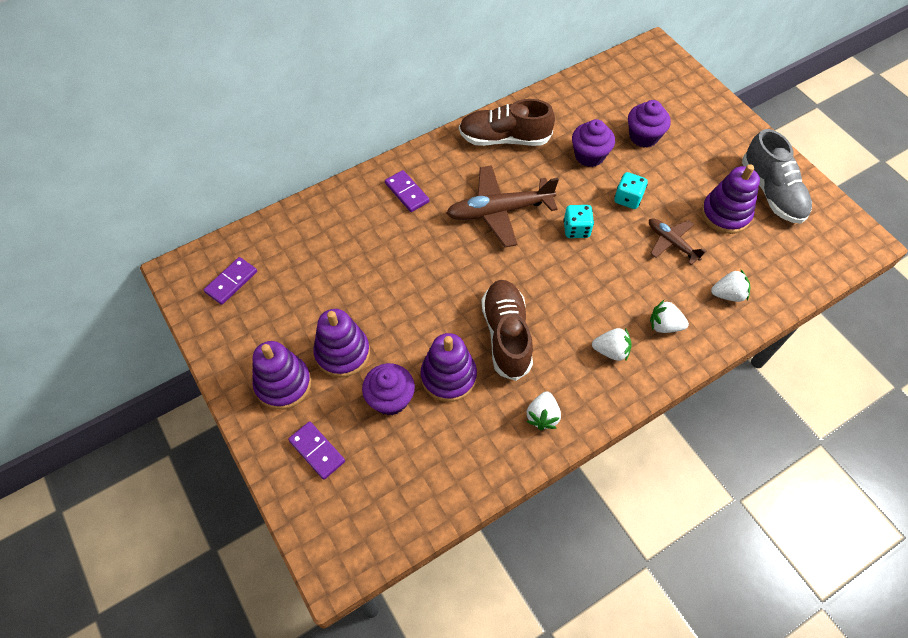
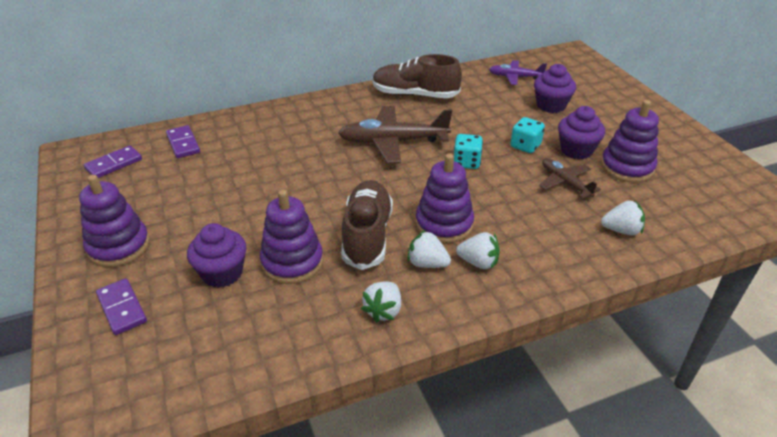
camera: 10 degrees right, 20 degrees down
(342, 353) = (191, 229): purple stacking toy -> purple stacking toy (444, 224)
(407, 193) = (309, 121): purple domino -> purple domino (183, 144)
(589, 155) = (494, 113): purple cupcake -> purple cupcake (576, 150)
(601, 97) = (515, 77): none -> purple plane
(664, 325) = (544, 248): white strawberry -> white strawberry (427, 263)
(771, 192) = (679, 156): grey shoe -> none

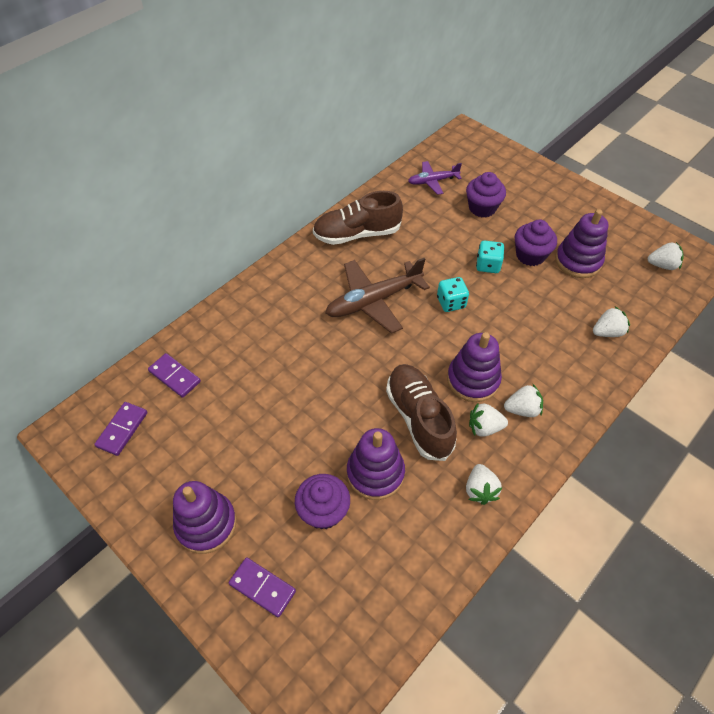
camera: 25 degrees left, 15 degrees up
(565, 183) = (541, 296): brown plane -> none
(727, 195) = (662, 265): none -> white strawberry

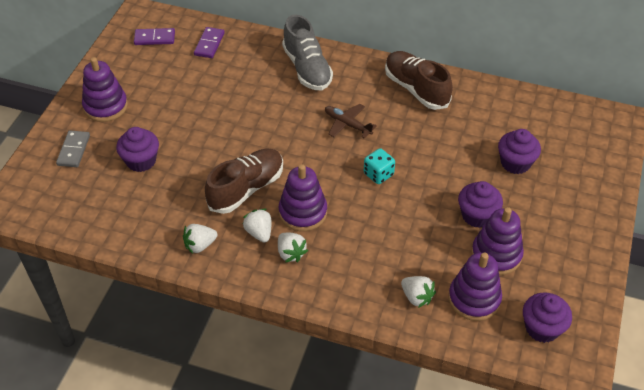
camera: 65 degrees right, 5 degrees down
(262, 588) = (73, 150): purple domino -> grey domino
(275, 303) = (307, 68): none -> grey shoe
(374, 301) = (347, 124): brown plane -> brown plane, size x0.58
(375, 473) = (184, 179): purple stacking toy -> purple stacking toy (474, 299)
(433, 181) = (524, 117): purple plane -> none
(488, 265) = (441, 187): turquoise dice -> none
(662, 265) = (542, 328): white strawberry -> purple cupcake

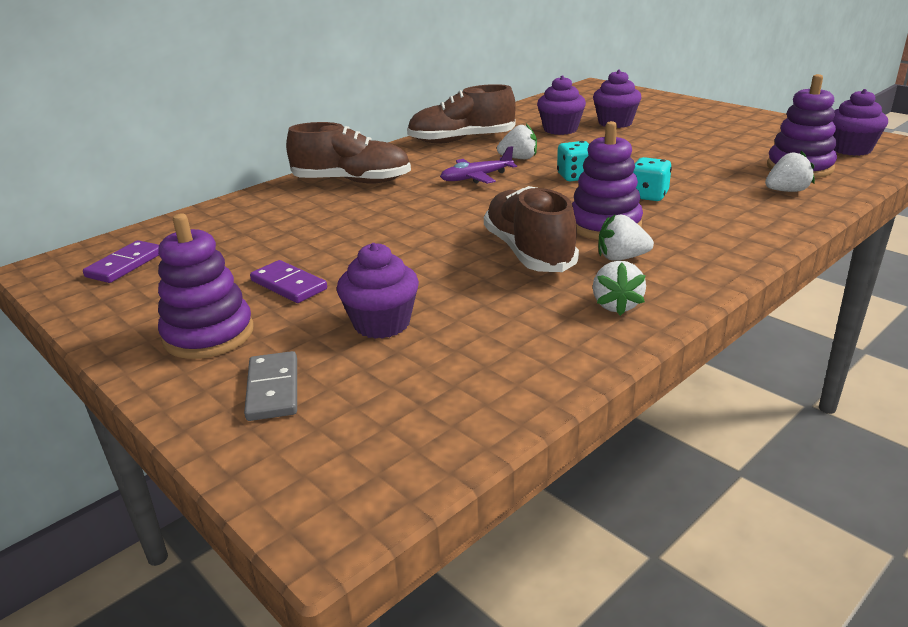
camera: 60 degrees left, 20 degrees down
(73, 150) = (272, 389): grey domino -> grey domino turned 45 degrees clockwise
(209, 44) = (209, 228): purple domino -> purple domino (288, 285)
(291, 253) = (675, 244): white strawberry -> white strawberry (519, 158)
(307, 68) = (352, 181): grey shoe -> brown shoe
(347, 124) = (476, 177): brown plane -> purple plane
(364, 222) = (648, 196): none -> turquoise dice
(477, 215) = (677, 147): purple cupcake -> purple cupcake (560, 129)
(496, 254) = (739, 149): purple stacking toy -> none

